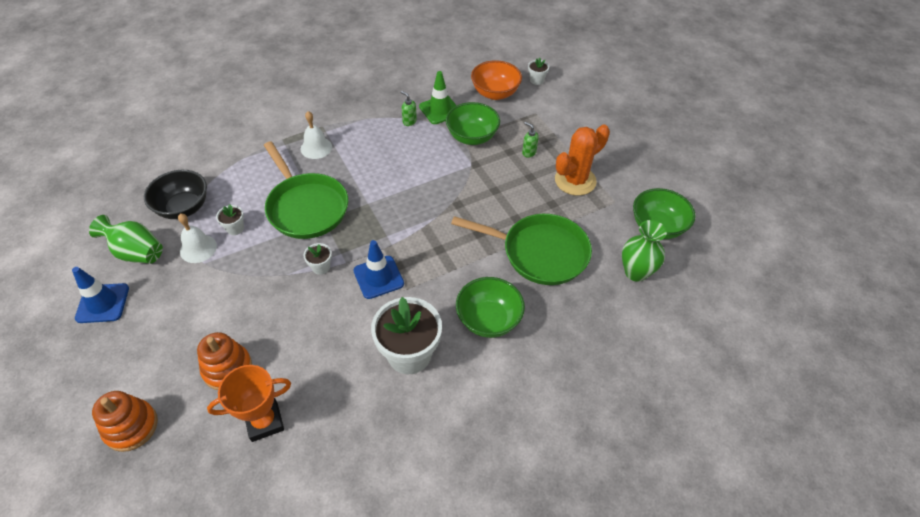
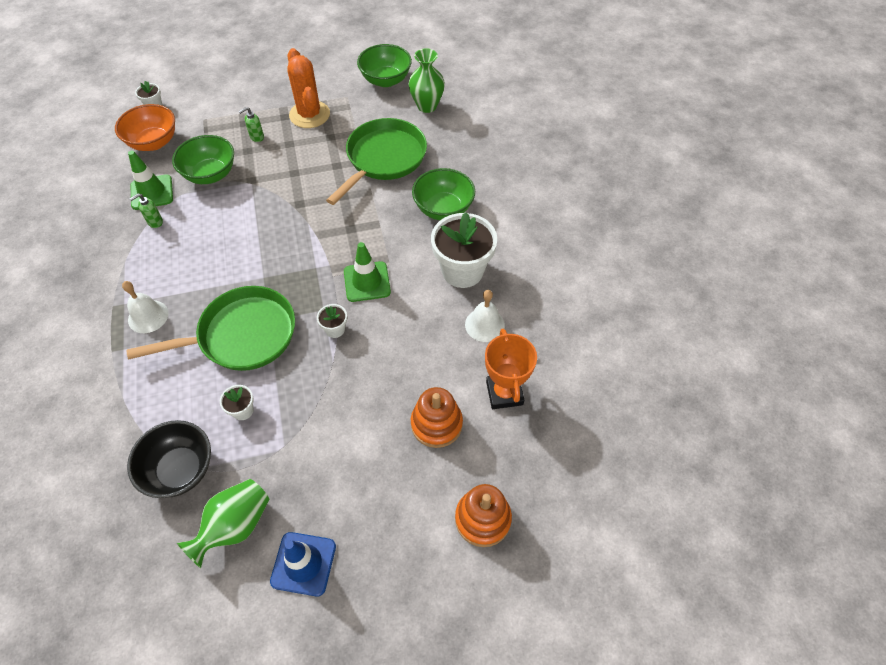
camera: 75 degrees left, 5 degrees up
(198, 248) = (258, 452): white bell -> white bell (484, 325)
(378, 277) = (367, 282): blue traffic cone -> green traffic cone

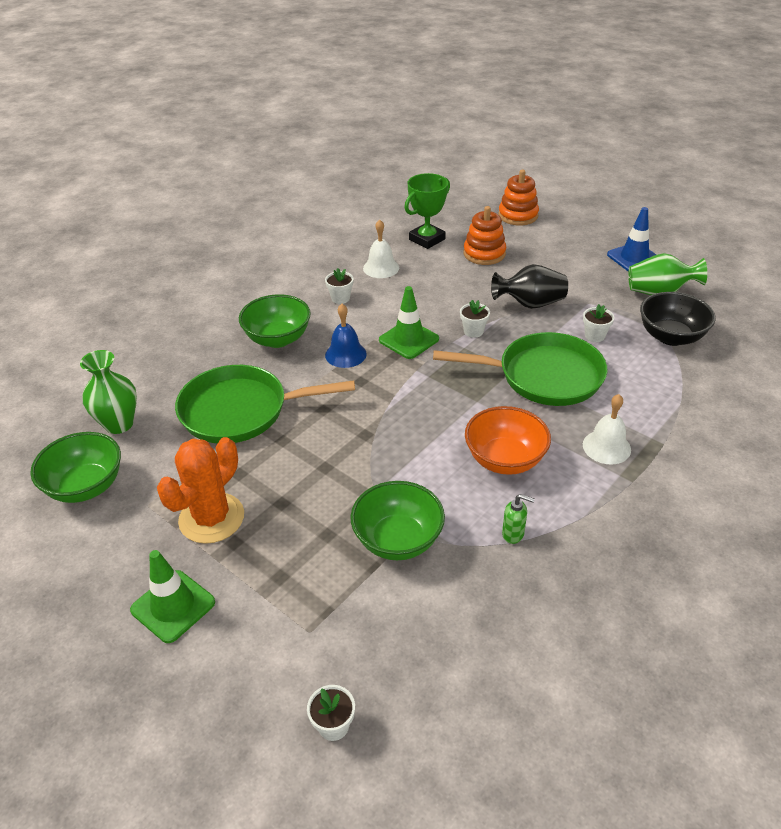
camera: 125 degrees left, 15 degrees down
(152, 192) = (480, 575): green traffic cone -> green traffic cone (173, 606)
(154, 142) = (403, 653): orange bowl -> orange bowl (504, 460)
(242, 335) = (543, 376): green pan -> green pan turned 150 degrees clockwise
(256, 137) = (296, 542): green soap dispenser -> none
(327, 398) = (530, 304): none -> black vase
(387, 236) = (345, 354): none -> blue bell
(462, 271) = (340, 298): white flower pot -> white flower pot, size x0.45
(504, 393) = (427, 239): orange trophy -> green trophy

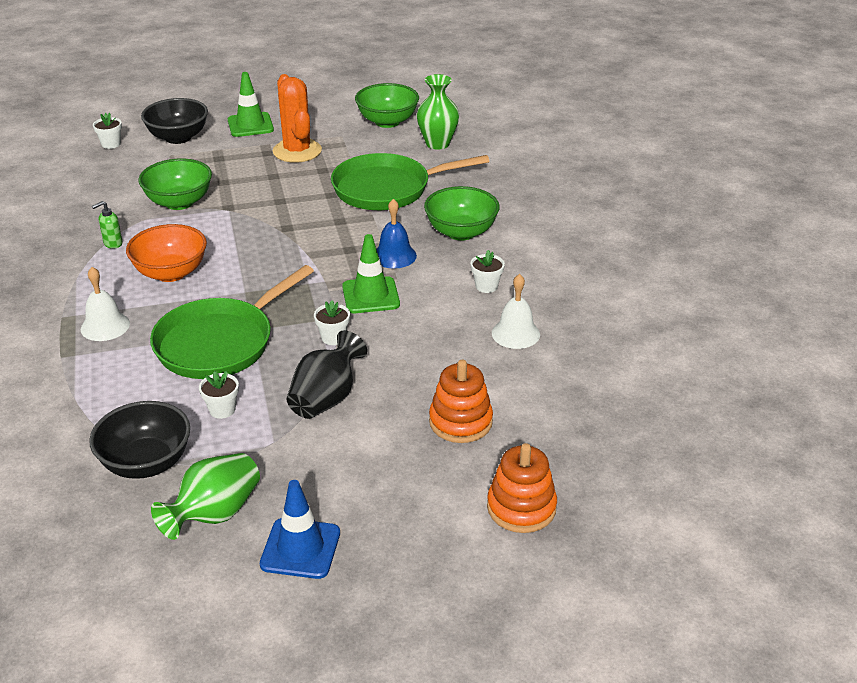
camera: 125 degrees right, 5 degrees down
(241, 411) = (387, 189): green pan -> green pan turned 135 degrees counterclockwise
(259, 659) = (178, 137): none -> black bowl
(427, 239) = (542, 394): green trophy -> none

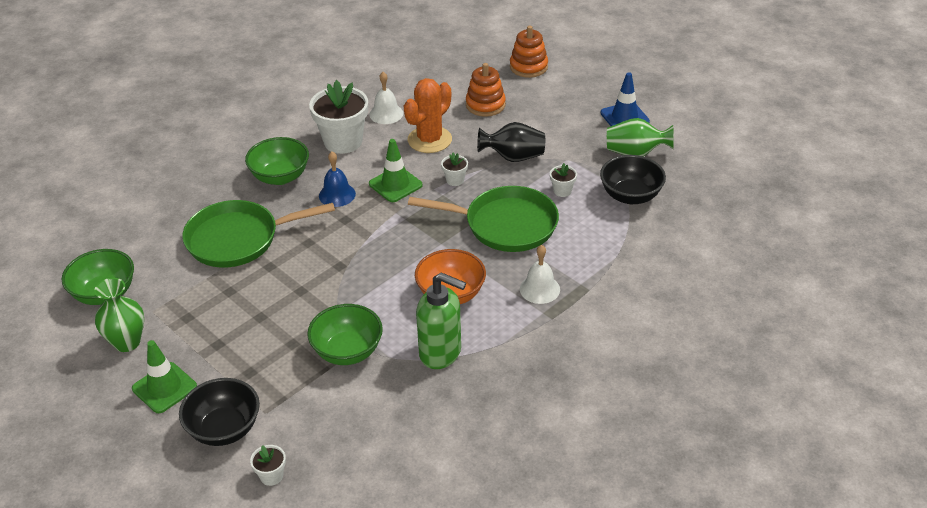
camera: 120 degrees left, 5 degrees up
(112, 243) = (441, 353): green soap dispenser -> green soap dispenser, size x2.28
(297, 151) = (202, 325): orange cactus -> orange cactus (429, 140)
(387, 189) = (238, 239): green pan -> green pan turned 120 degrees clockwise
(437, 144) = (135, 244): green vase -> green vase (127, 342)
(486, 286) = (343, 142): white flower pot -> white flower pot, size x2.24

